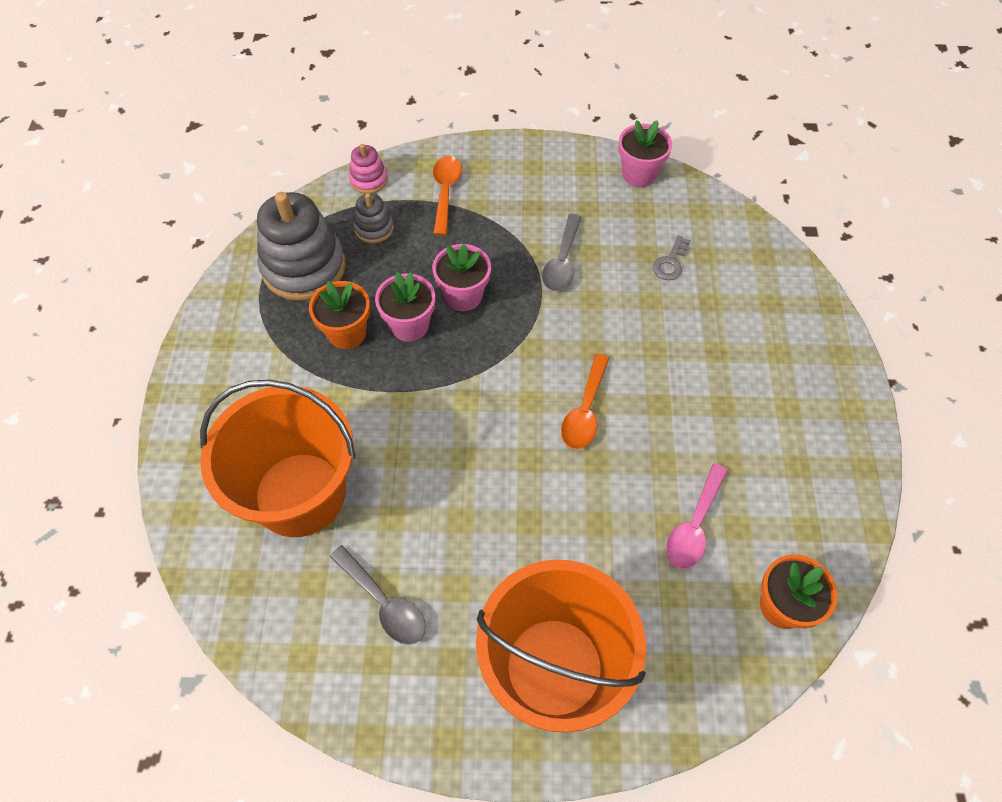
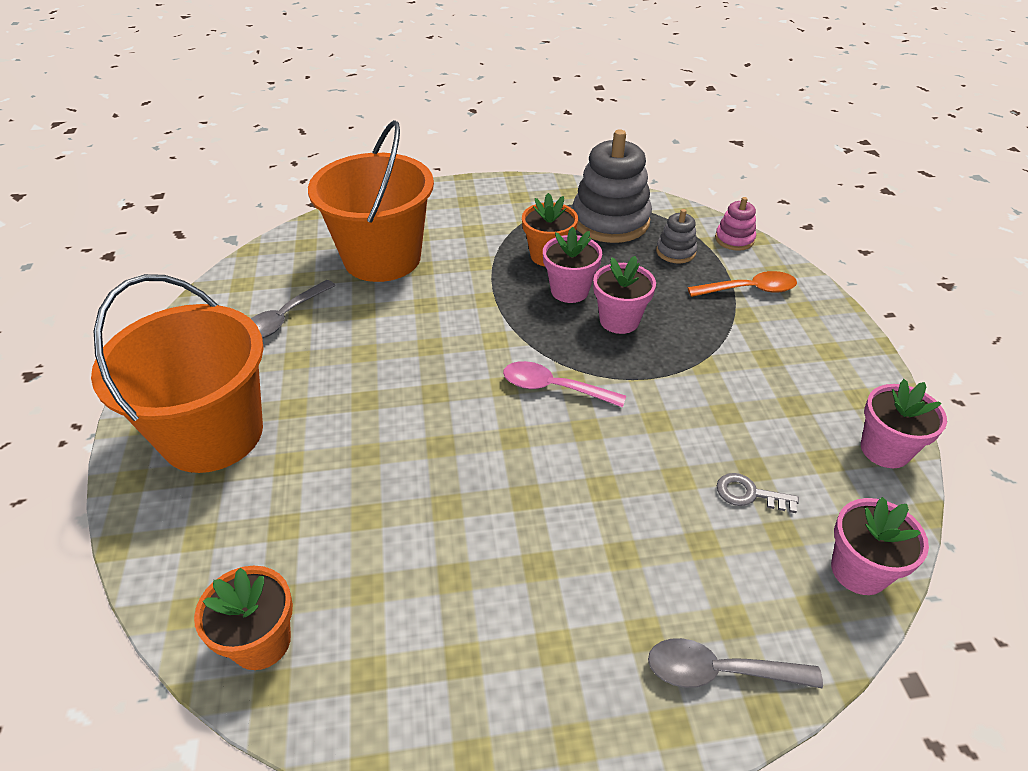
camera: 80 degrees right, 15 degrees down
(562, 261) = (700, 390): grey spoon -> grey spoon (719, 671)
(585, 411) = (501, 429): orange spoon -> none
(694, 525) = (366, 541): pink spoon -> pink spoon (554, 388)
(736, 226) = (859, 570): none -> pink flower pot

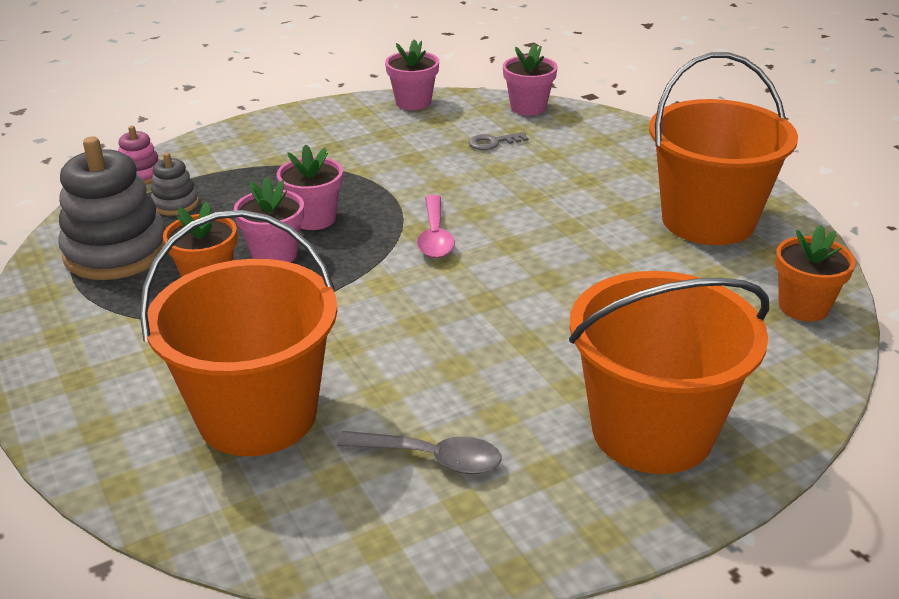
camera: 110 degrees left, 10 degrees down
(472, 642) = (708, 220): none -> orange bucket
(719, 671) = (640, 141): grey spoon -> none
(749, 290) = (233, 161): orange spoon -> none
(749, 494) = (493, 142): grey key -> grey key turned 75 degrees clockwise

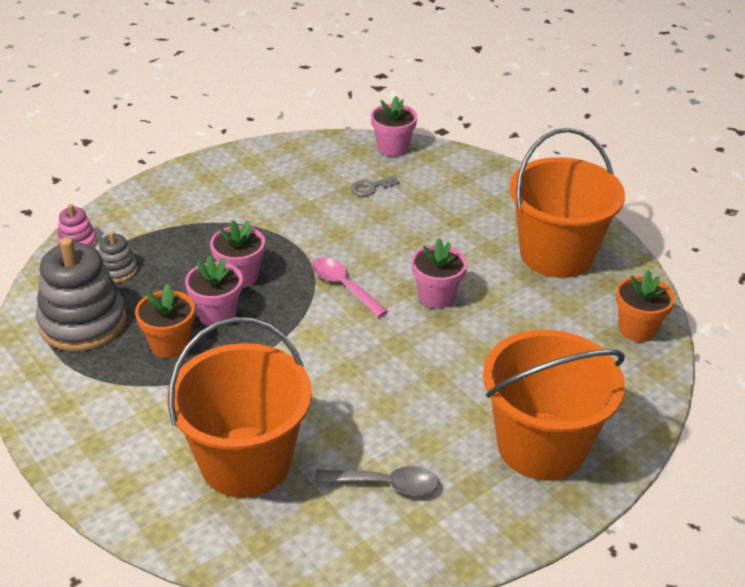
camera: 10 degrees left, 5 degrees up
(413, 102) = (293, 148): pink flower pot -> pink flower pot (436, 296)
(435, 236) = (343, 286): pink spoon -> pink spoon turned 150 degrees clockwise

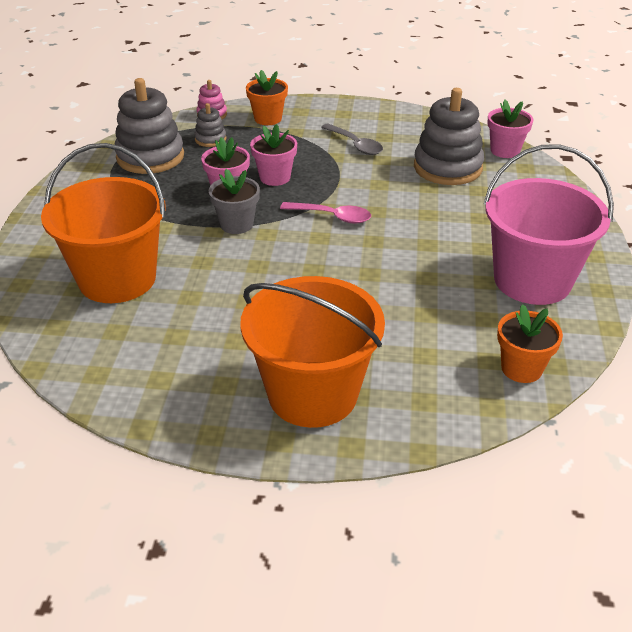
camera: 45 degrees right, 0 degrees up
(169, 344) = (176, 193): orange flower pot -> orange flower pot (268, 118)
(274, 342) = (236, 224): none -> grey flower pot
(343, 286) = (332, 216): pink spoon -> pink spoon turned 105 degrees clockwise
(371, 187) = (447, 167): grey key -> grey stacking toy
(386, 484) = (173, 345): grey spoon -> grey spoon (355, 145)
(436, 296) = (388, 257): pink flower pot -> none
(556, 254) = (532, 280): orange bucket -> pink bucket

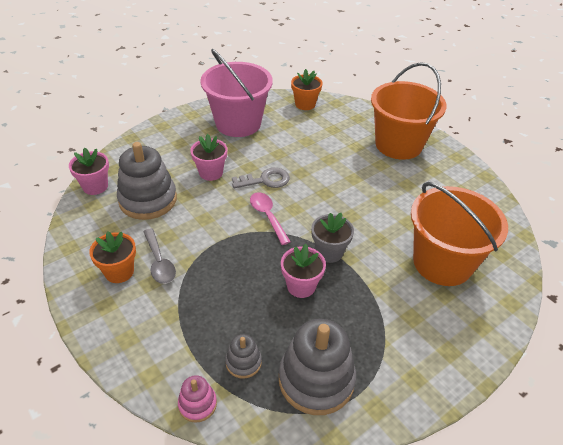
camera: 135 degrees left, 5 degrees up
(268, 118) = (165, 351): orange flower pot -> orange flower pot (119, 272)
(275, 177) = (255, 274): pink flower pot -> pink flower pot (211, 173)
(355, 145) = (159, 262): grey spoon -> grey spoon turned 150 degrees clockwise
(389, 243) = (265, 180): none -> grey key

